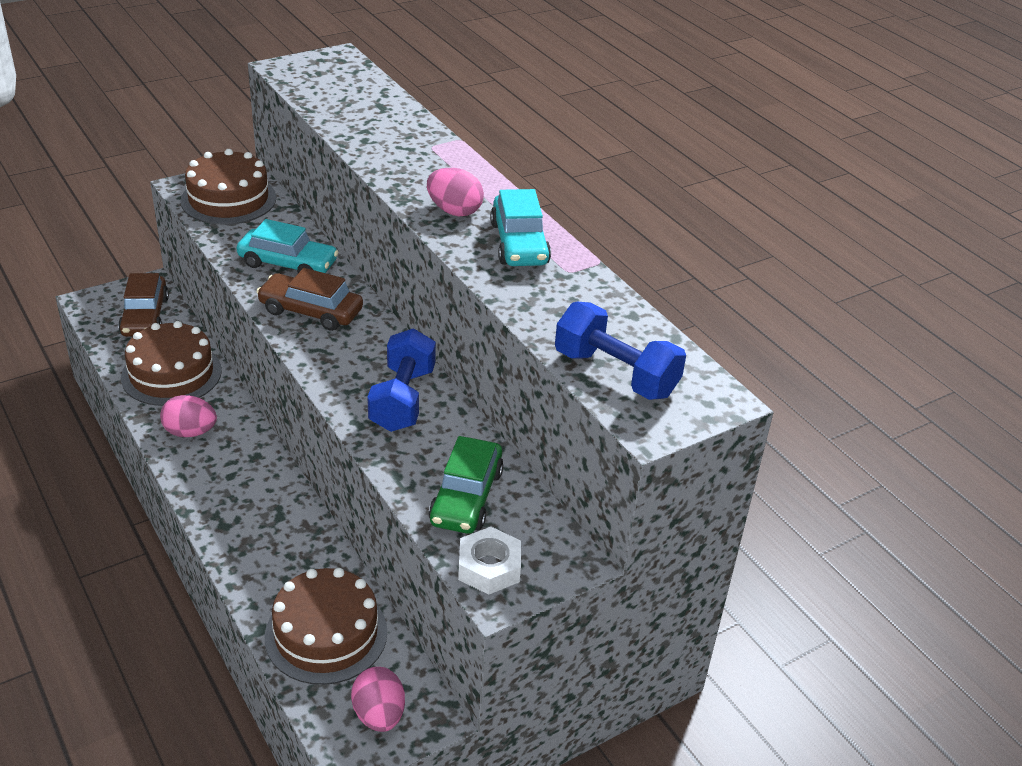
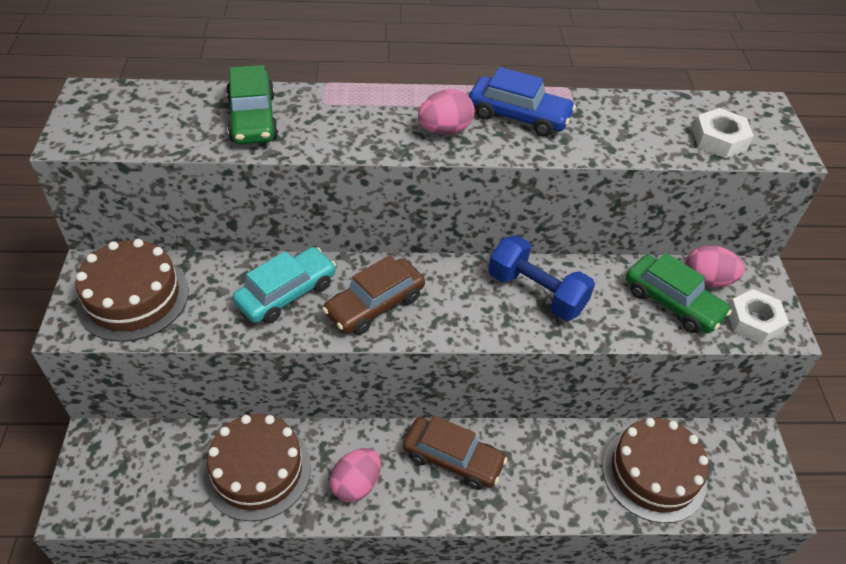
camera: 60 degrees left, 10 degrees up
(145, 316) = (145, 462): brown car -> brown car (452, 459)
(377, 123) = (253, 118): none -> green car
(379, 715) = (745, 471): pink egg -> pink egg (707, 280)
(519, 243) = (518, 116): turquoise car -> blue car
(615, 374) = (719, 139): blue dumbbell -> white nut

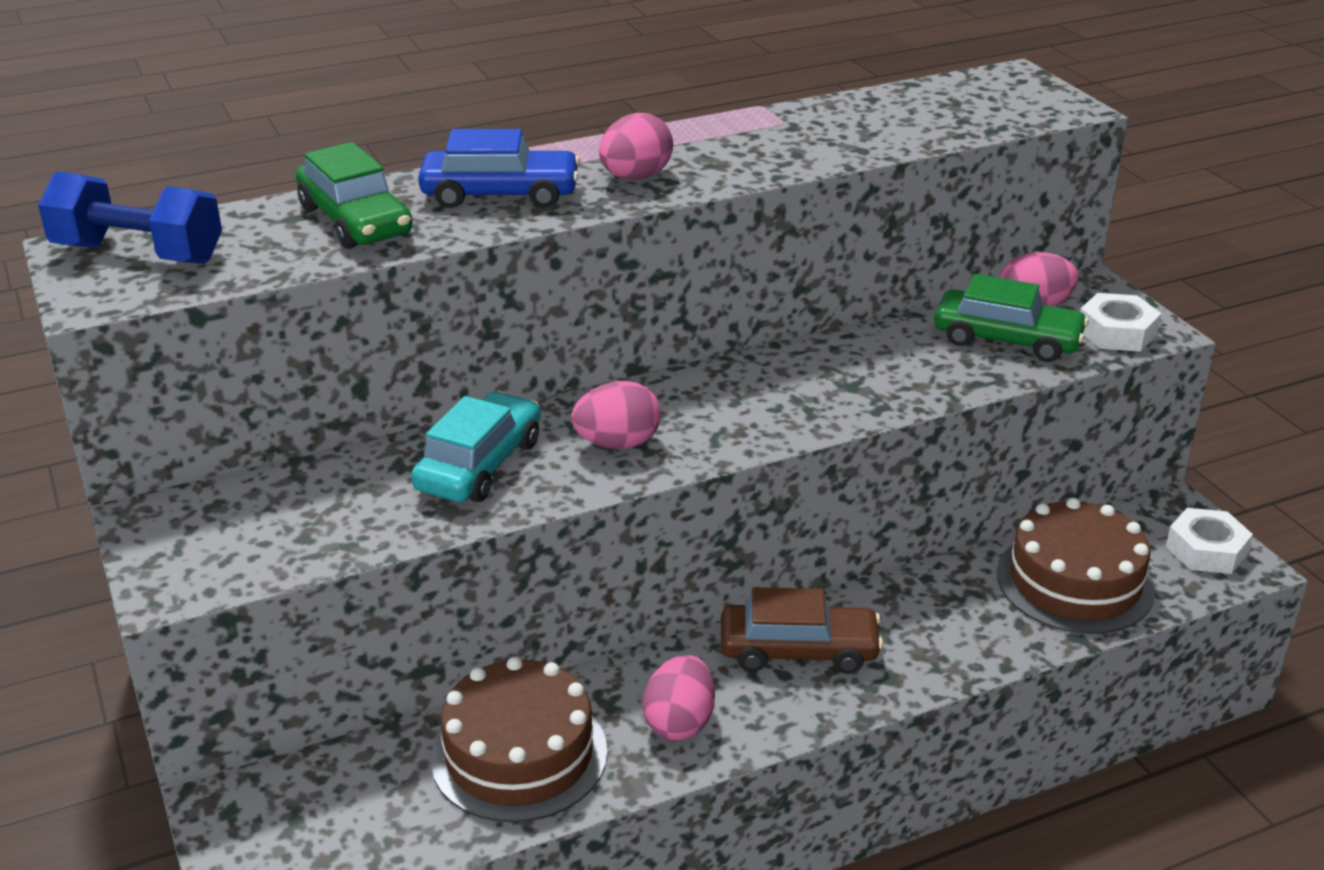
camera: 20 degrees left, 15 degrees down
(133, 298) = (244, 531): brown cake -> none
(375, 305) = (617, 443): brown car -> pink egg
(518, 116) = (720, 144): blue car -> blue car (500, 194)
(536, 293) = (828, 374): blue dumbbell -> blue dumbbell (138, 254)
(719, 139) = (984, 114): white nut -> white nut (1206, 550)

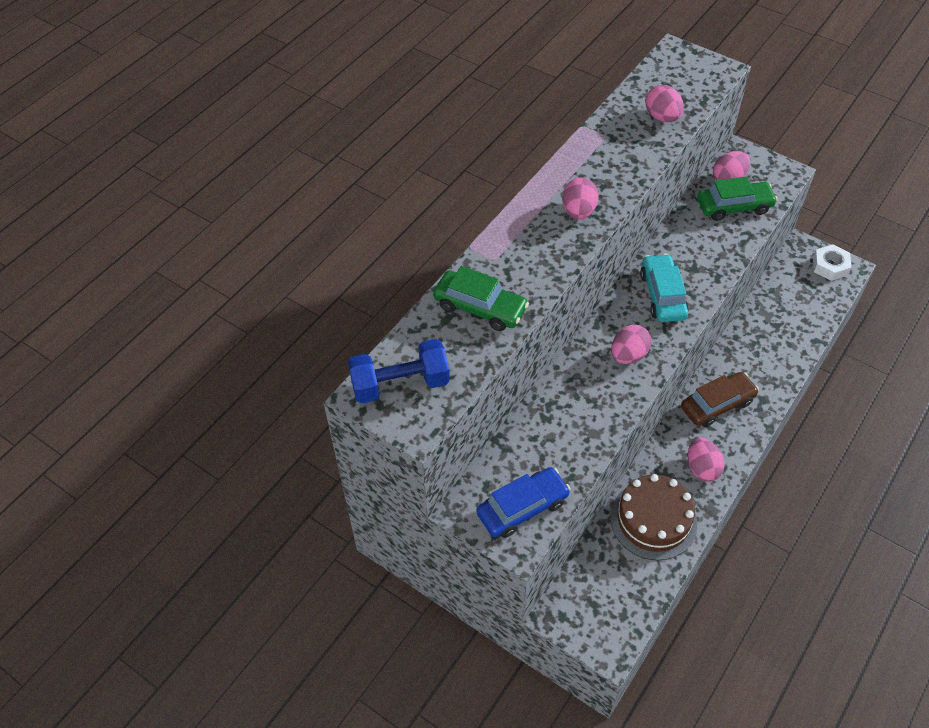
camera: 30 degrees left, 20 degrees up
(480, 465) = (581, 399): turquoise car -> turquoise car (662, 295)
(500, 194) = (528, 254): blue car -> blue car (522, 508)
(901, 127) = (662, 117): none -> pink egg
(1075, 582) = (794, 310): brown cake -> none
(1116, 332) = (774, 181): white nut -> none

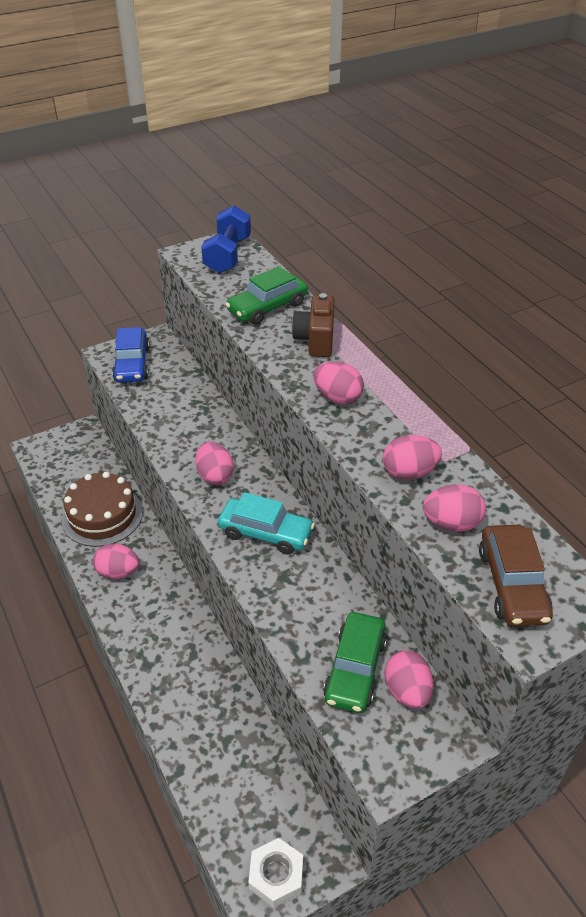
camera: 115 degrees right, 10 degrees down
(509, 252) = (315, 340): none -> brown camera
(631, 148) = (409, 472): none -> pink egg
(717, 404) = (170, 621): brown car -> brown car (512, 584)

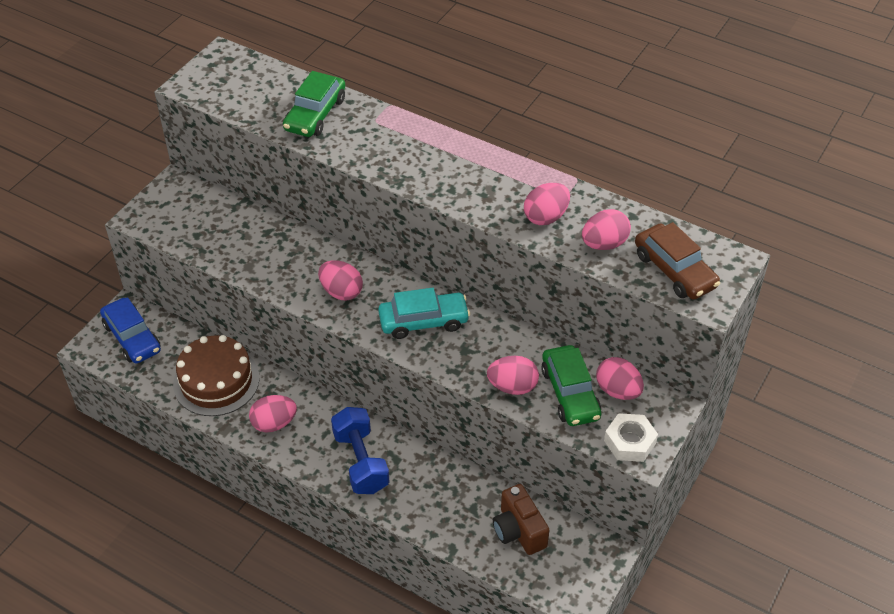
camera: 30 degrees left, 5 degrees up
(132, 364) = (173, 219): blue car -> blue car (132, 338)
(227, 255) = (232, 73): blue dumbbell -> blue dumbbell (360, 462)
(276, 875) = (578, 579): white nut -> white nut (630, 442)
(315, 340) = (384, 130): brown camera -> brown camera (518, 531)
(337, 397) = (443, 176): pink egg -> pink egg (512, 386)

